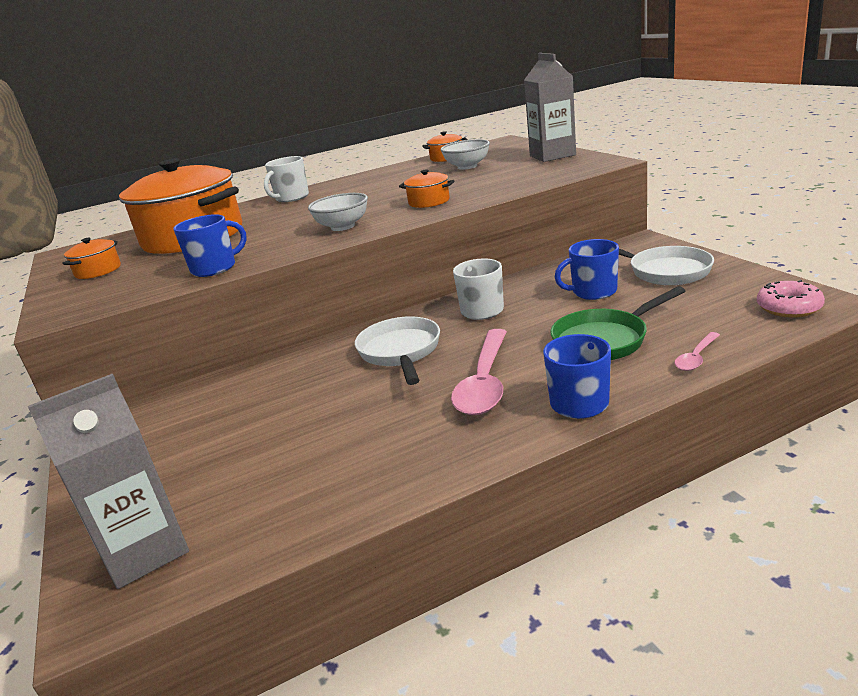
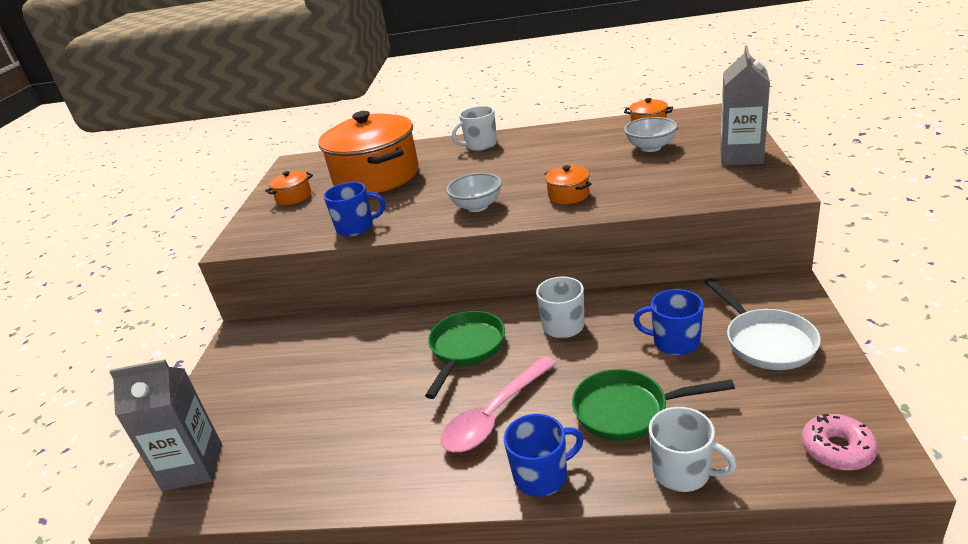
camera: 30 degrees right, 5 degrees up
(400, 352) = (466, 349): white pan -> green pan
(696, 357) = (683, 472): pink spoon -> white mug

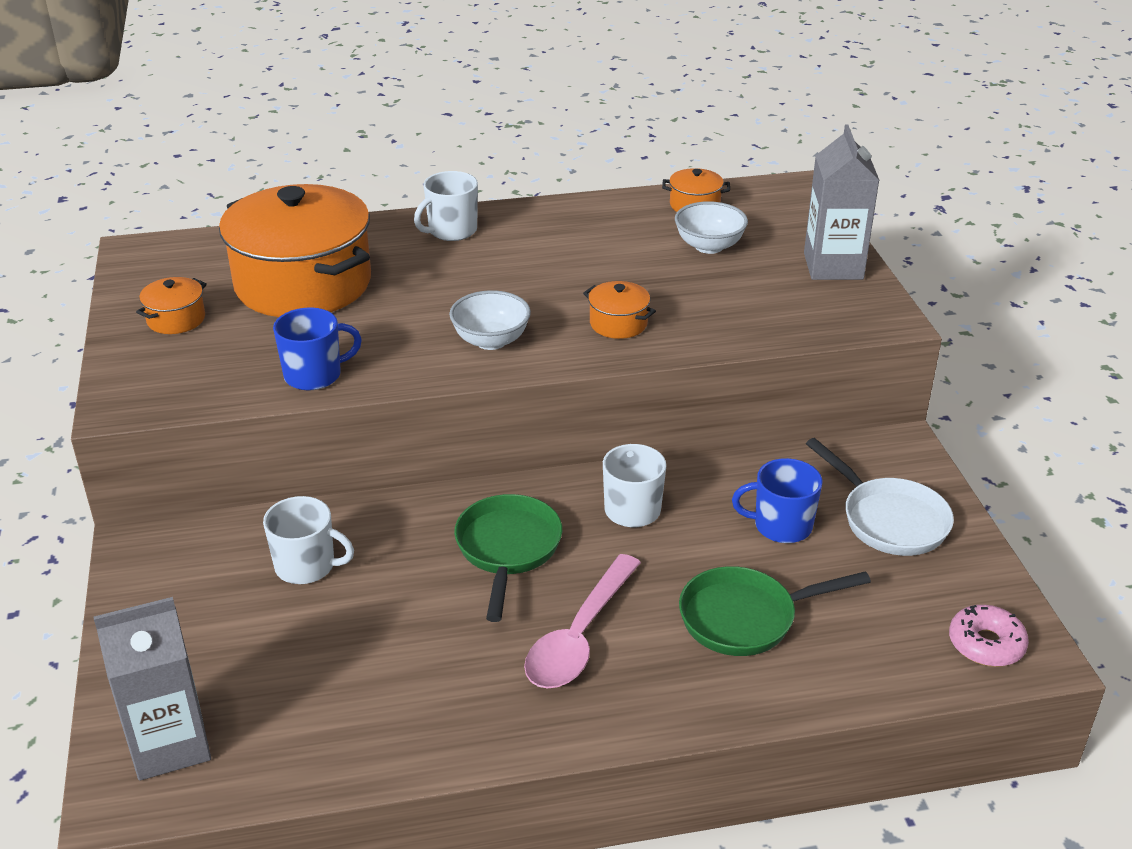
camera: 20 degrees left, 5 degrees up
(542, 476) = (664, 706): blue mug -> none
(683, 472) = (827, 685): white mug -> white mug (306, 566)

